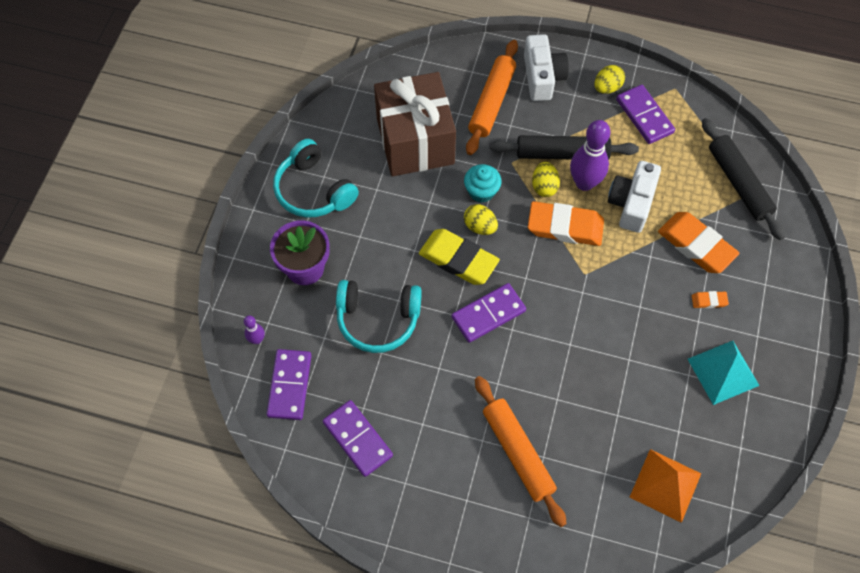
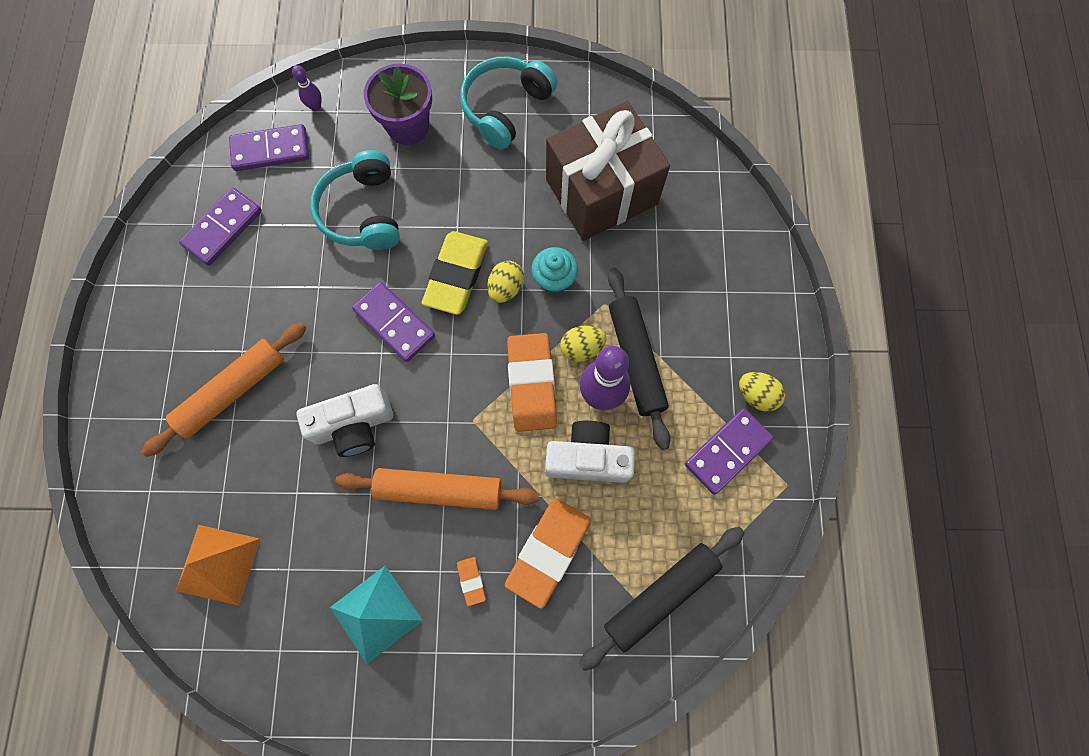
camera: 75 degrees right, 10 degrees up
(492, 102) = (685, 262): orange rolling pin -> orange rolling pin (439, 490)
(542, 77) = (744, 312): white camera -> white camera (354, 425)

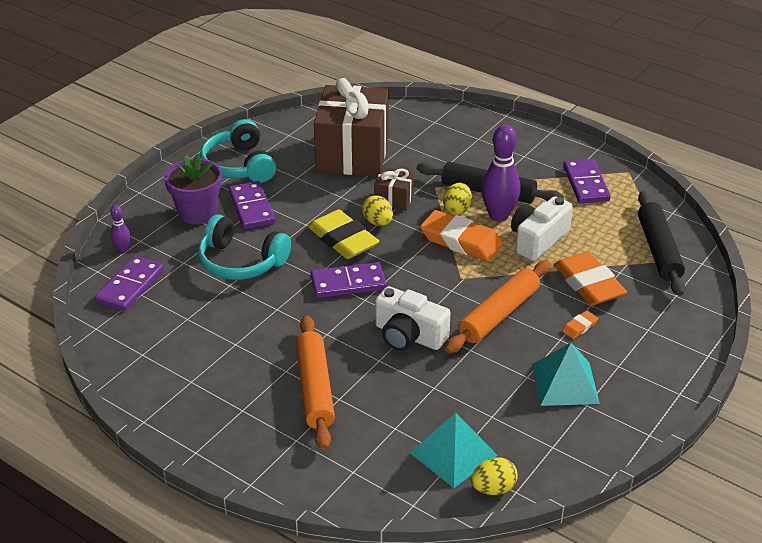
camera: 55 degrees left, 35 degrees down
(218, 564) = (453, 453): orange pyramid -> turquoise pyramid
(223, 228) = (167, 338): purple domino -> purple domino (251, 208)
(354, 425) = (408, 336): white camera -> white camera turned 105 degrees clockwise
(471, 581) = (579, 327): orange eraser -> orange eraser turned 60 degrees counterclockwise
(554, 279) = (394, 200): turquoise cupcake -> brown gift
(756, 395) = (559, 157): yellow egg -> yellow egg (493, 488)

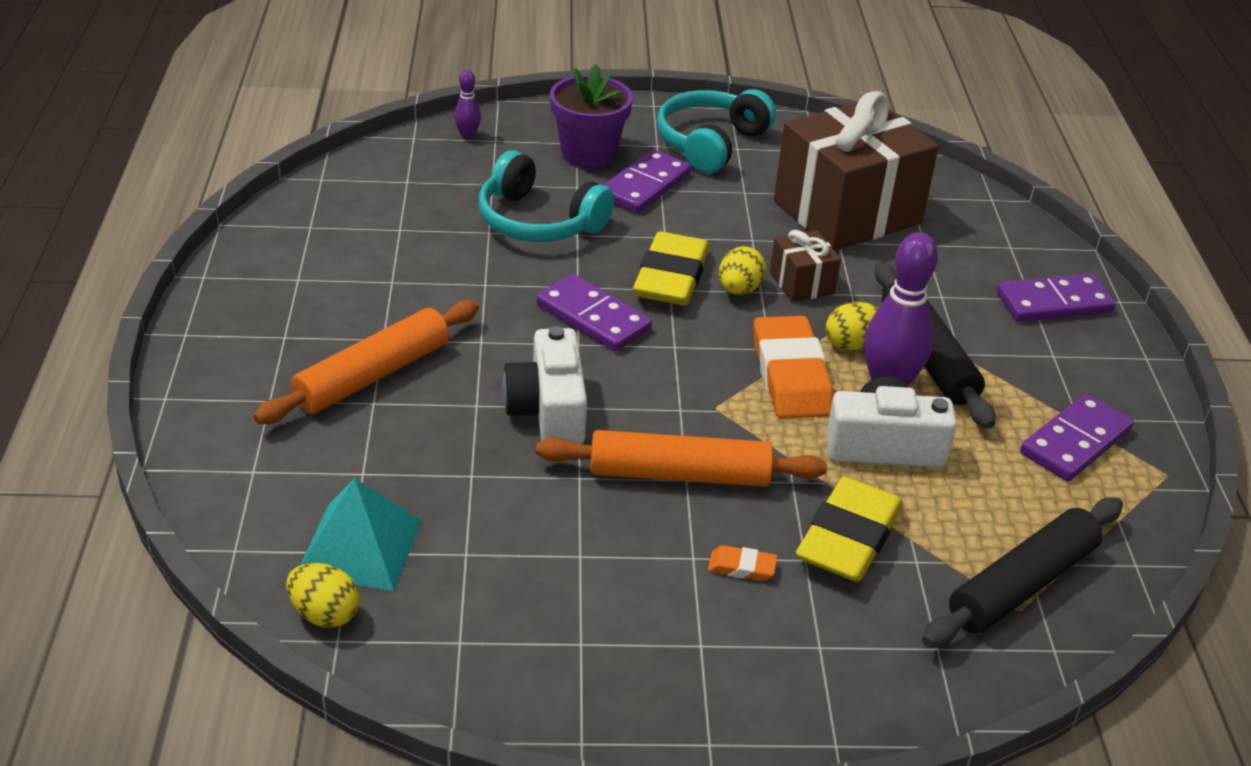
camera: 50 degrees right, 0 degrees up
(130, 286) = (412, 168): purple domino -> purple domino (1053, 302)
(241, 262) = (538, 221): turquoise headphones -> turquoise headphones turned 45 degrees counterclockwise
(565, 383) = (604, 601): turquoise pyramid -> none
(588, 284) = (848, 538): orange eraser -> yellow eraser

